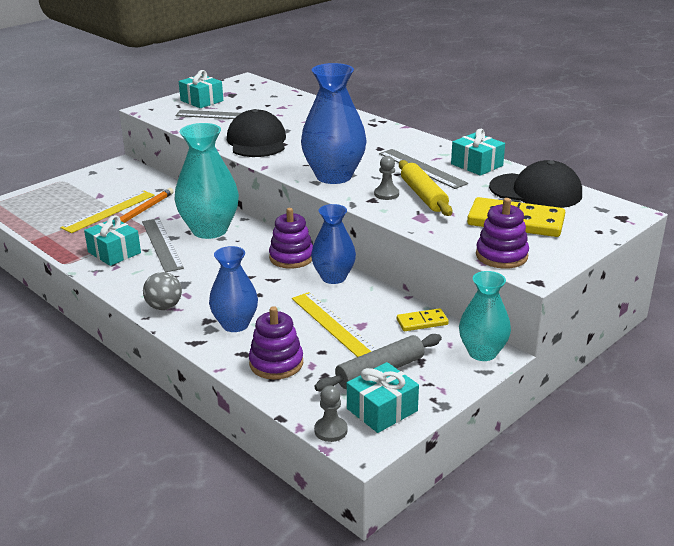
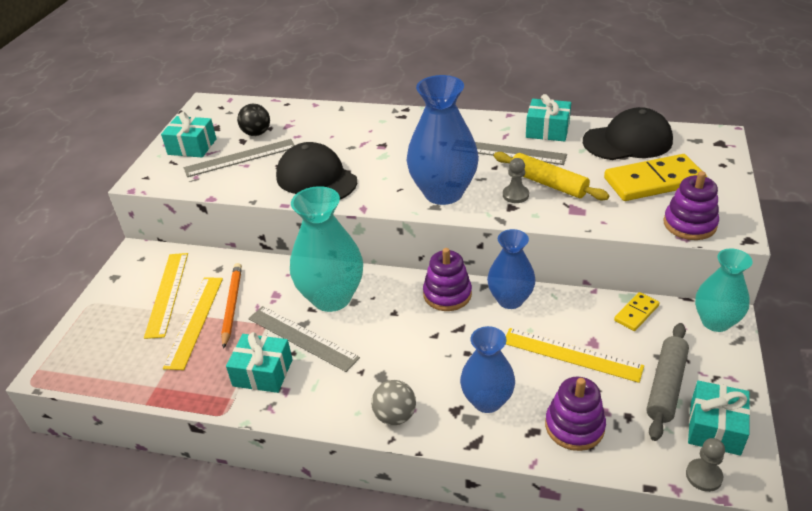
camera: 30 degrees left, 10 degrees up
(111, 191) = (167, 293): none -> yellow ruler
(254, 105) = (256, 133): none -> black ball

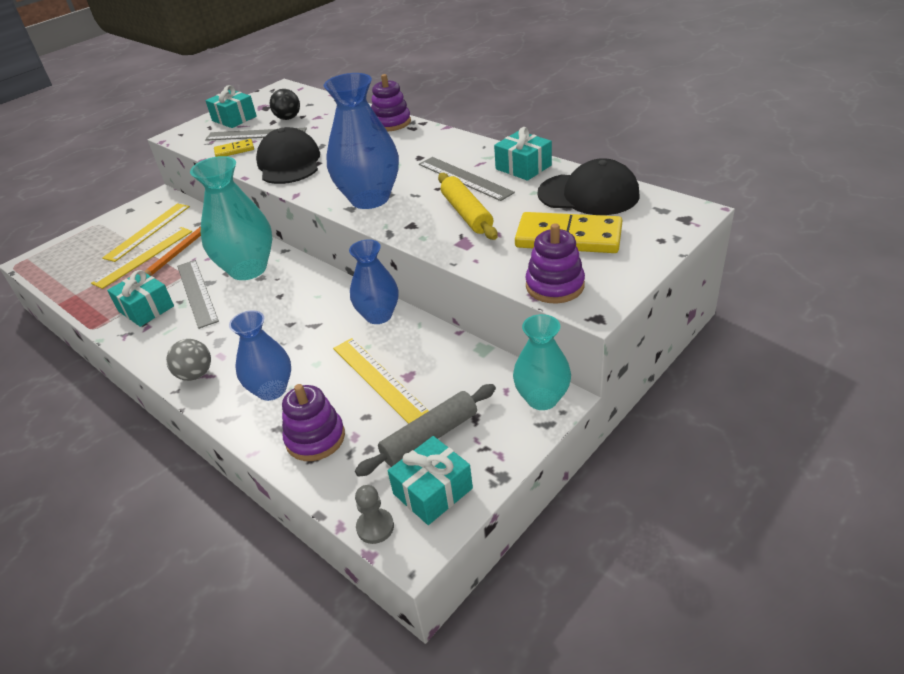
camera: 30 degrees right, 0 degrees up
(447, 294) = (334, 294): purple stacking toy -> purple stacking toy (391, 123)
(515, 195) = (426, 216): grey pawn -> none
(636, 313) = (475, 364): yellow domino -> yellow domino (234, 150)

